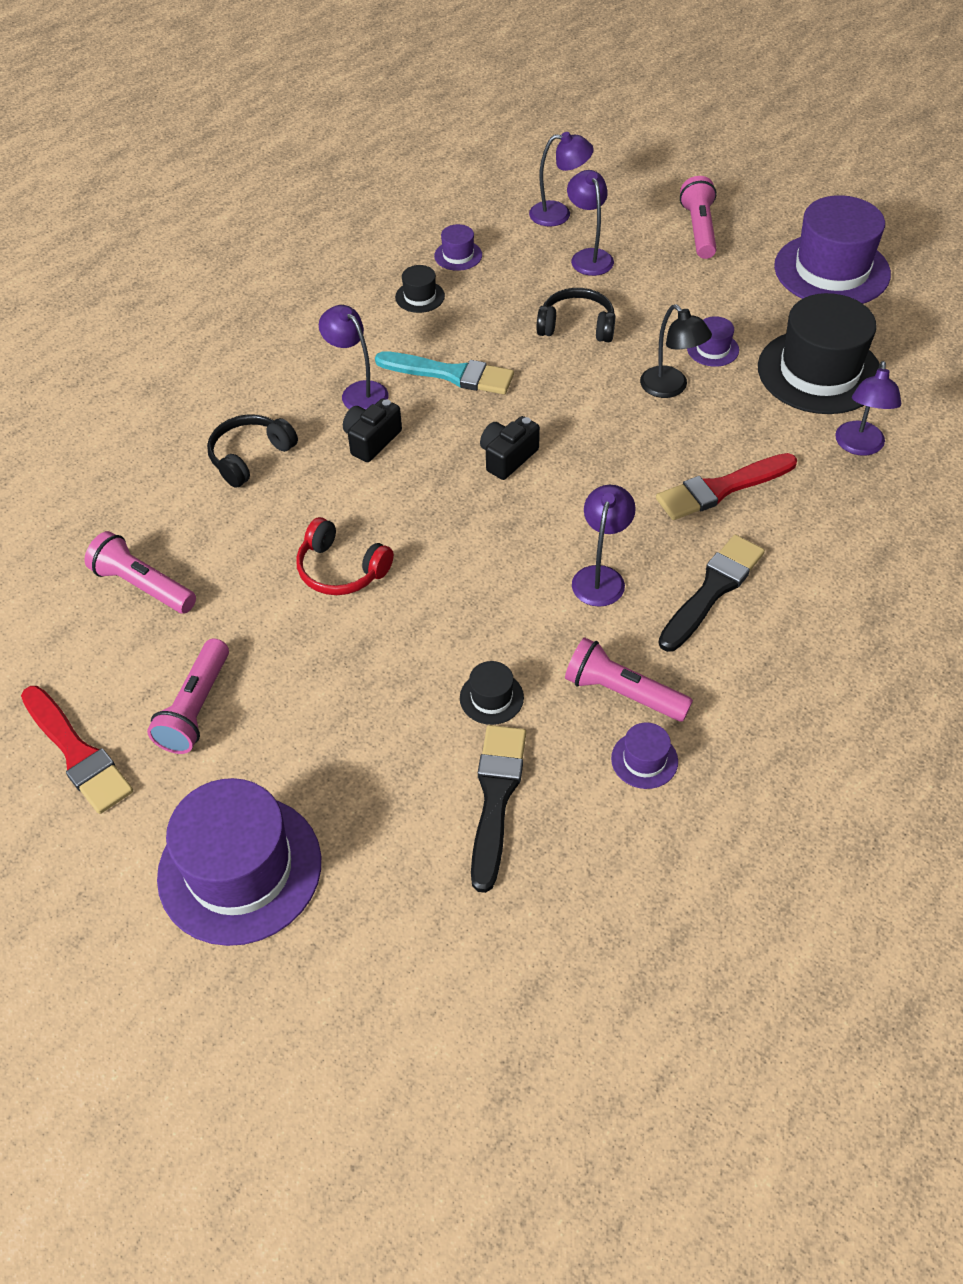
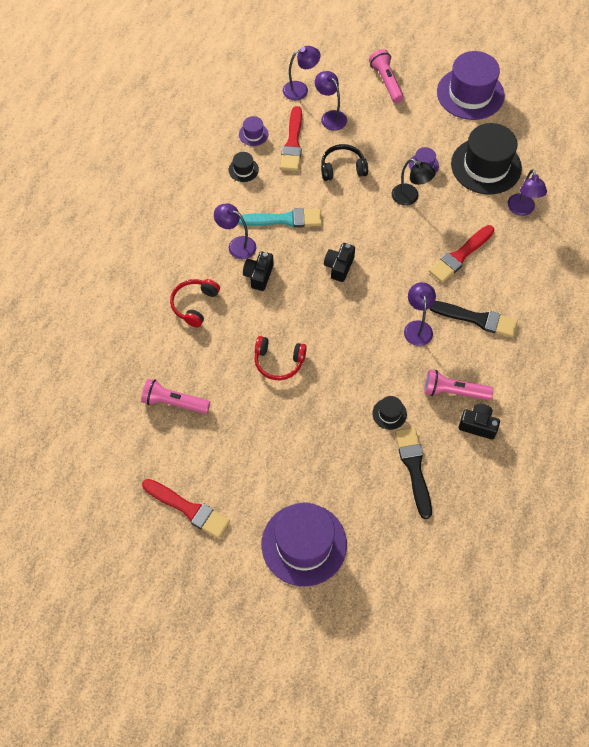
camera: 20 degrees left, 10 degrees up
(196, 708) = (239, 465): pink flashlight -> none
(250, 457) = (194, 305): black headphones -> red headphones
(513, 278) = (293, 143): none -> red brush
(644, 760) = (478, 425): purple hat -> black camera
(712, 590) = (477, 319): black brush -> black brush turned 90 degrees clockwise

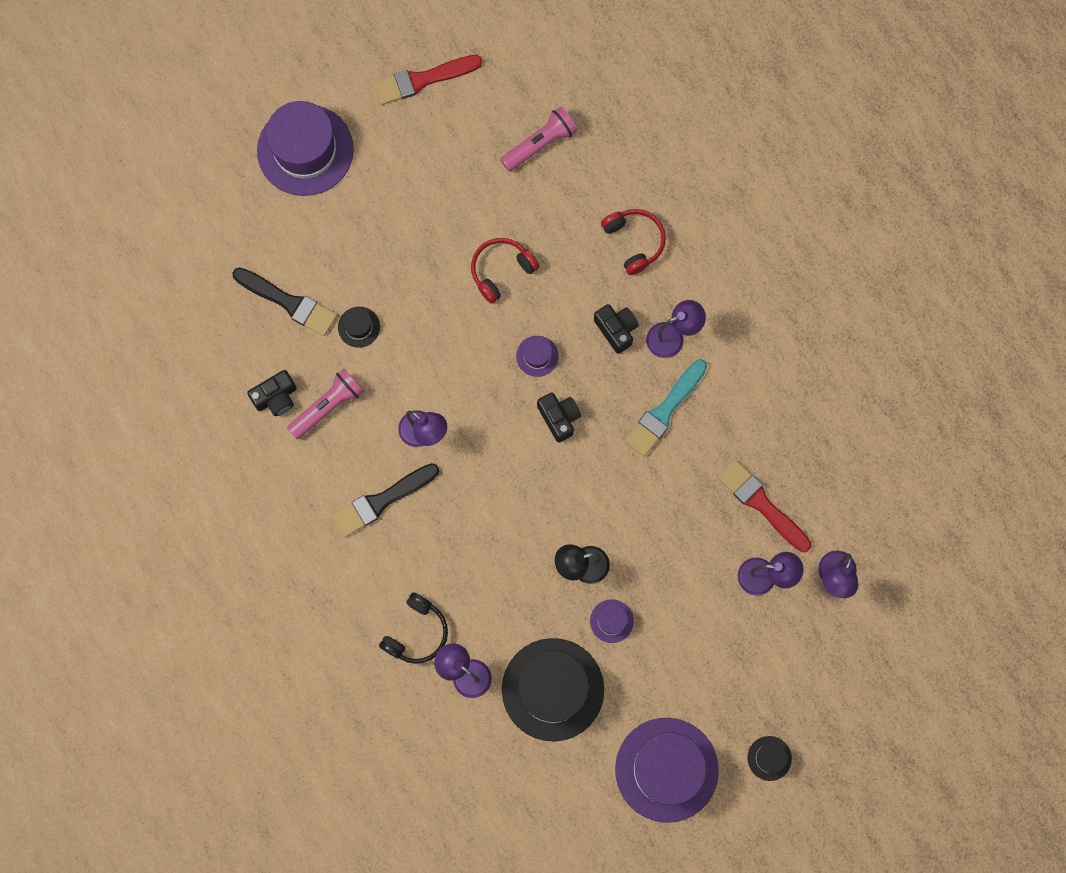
camera: 130 degrees right, 15 degrees up
(243, 170) = (767, 421): black hat -> black hat (769, 758)
(253, 134) = (809, 471): purple hat -> purple hat (537, 356)
(342, 168) = (681, 528): black headphones -> black headphones (416, 632)
(386, 82) = (764, 687): pink flashlight -> none
(460, 256) = (466, 553): red brush -> none

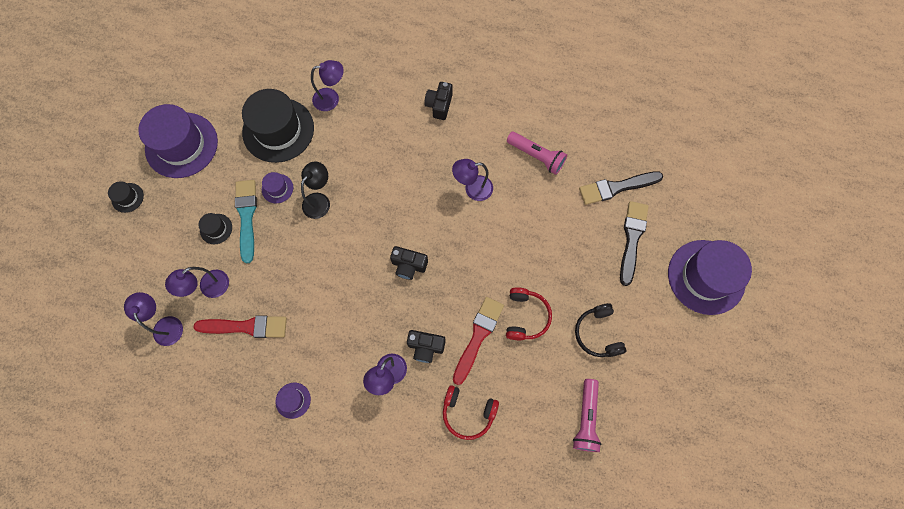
camera: 135 degrees right, 5 degrees down
(276, 397) = (567, 136): black camera -> black camera (439, 105)
(328, 406) = (536, 156): pink flashlight -> pink flashlight turned 60 degrees counterclockwise
(359, 327) = (567, 210): black hat -> black hat (216, 229)
(382, 501) = (458, 137): black brush -> black brush (632, 239)
(416, 632) = (375, 95): black headphones -> black headphones (597, 333)
(422, 80) = (695, 387): red brush -> red brush (478, 336)
(537, 356) = (455, 287): purple hat -> purple hat (293, 400)
(664, 411) = (352, 326): turquoise brush -> turquoise brush (247, 216)

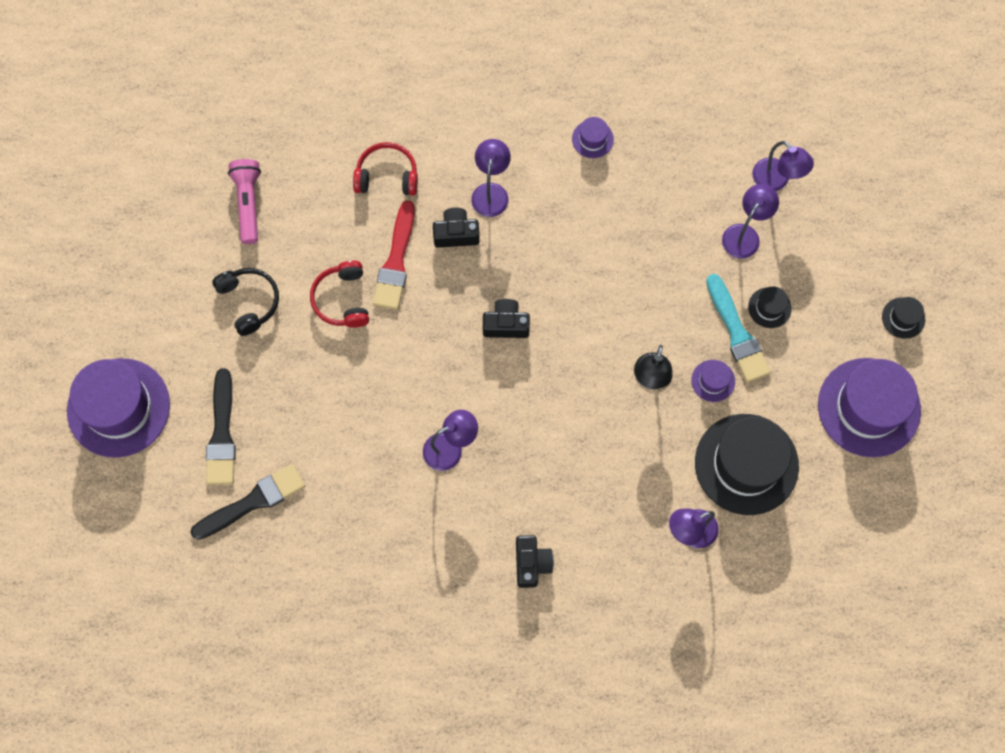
camera: 165 degrees right, 0 degrees up
(246, 326) = (680, 202): red brush -> none
(536, 156) = (373, 519): pink flashlight -> none

